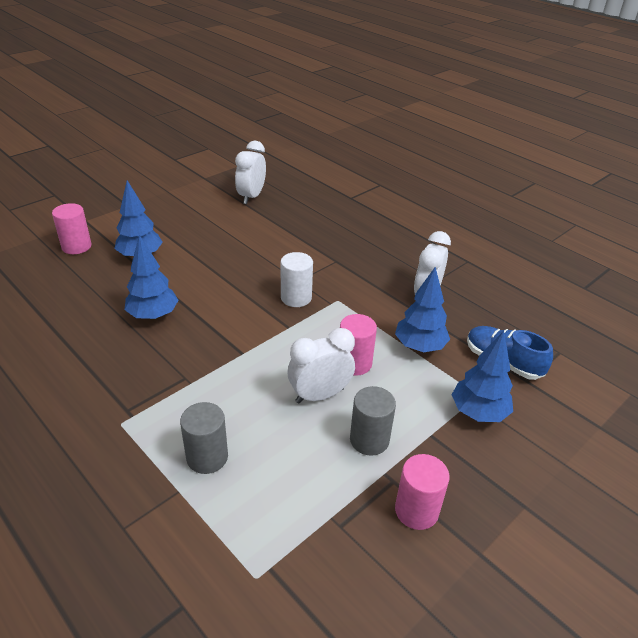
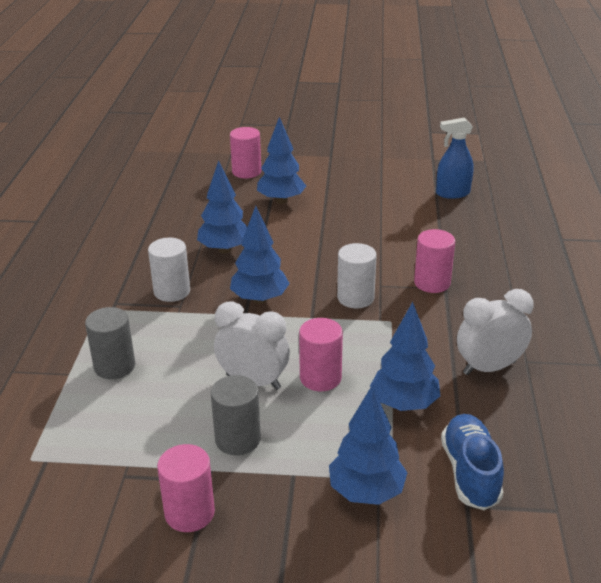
camera: 50 degrees right, 5 degrees down
(161, 371) = (172, 291): none -> white cylinder
(236, 336) = (259, 299): none -> blue tree
(251, 197) = (452, 193): white clock -> blue spray bottle
(325, 262) = (432, 283): none -> pink cylinder

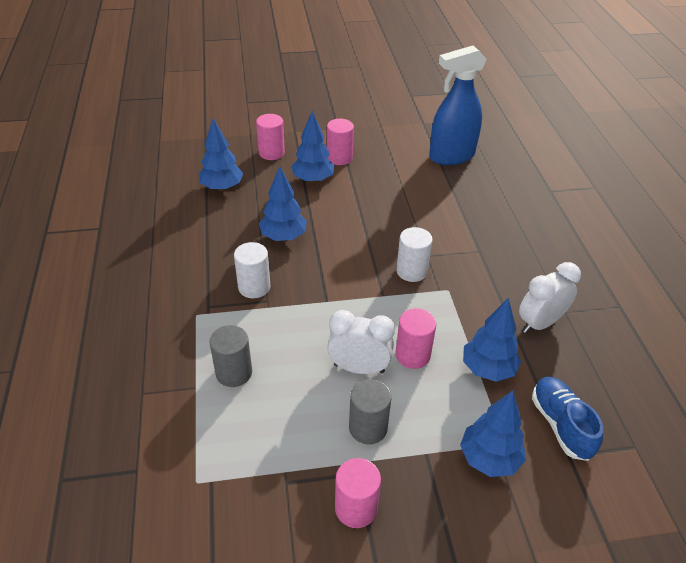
camera: 15 degrees left, 10 degrees up
(259, 299) = (333, 284): blue tree -> blue tree (222, 187)
(432, 283) = (467, 247): pink cylinder -> pink cylinder (339, 158)
(452, 193) = (451, 156): blue spray bottle -> blue spray bottle, size x1.69

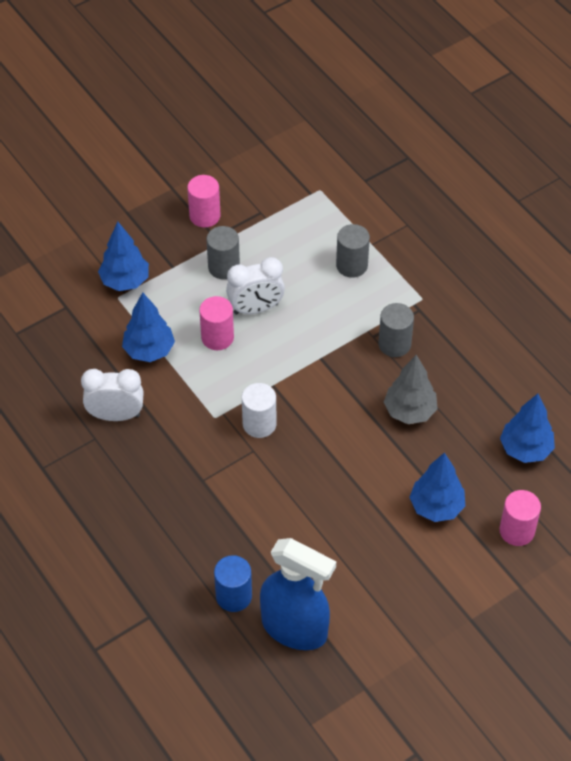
camera: 155 degrees right, 10 degrees up
(254, 287) = (394, 344): white cylinder -> grey cylinder
(283, 237) = (410, 411): blue tree -> grey tree
(339, 158) = (430, 560): pink cylinder -> none
(451, 156) = (295, 628): blue spray bottle -> blue spray bottle turned 75 degrees clockwise
(485, 182) = (234, 596): none -> blue cylinder
(540, 323) = (116, 415): white clock -> white clock turned 120 degrees counterclockwise
(561, 425) = (77, 327): blue shoe -> none

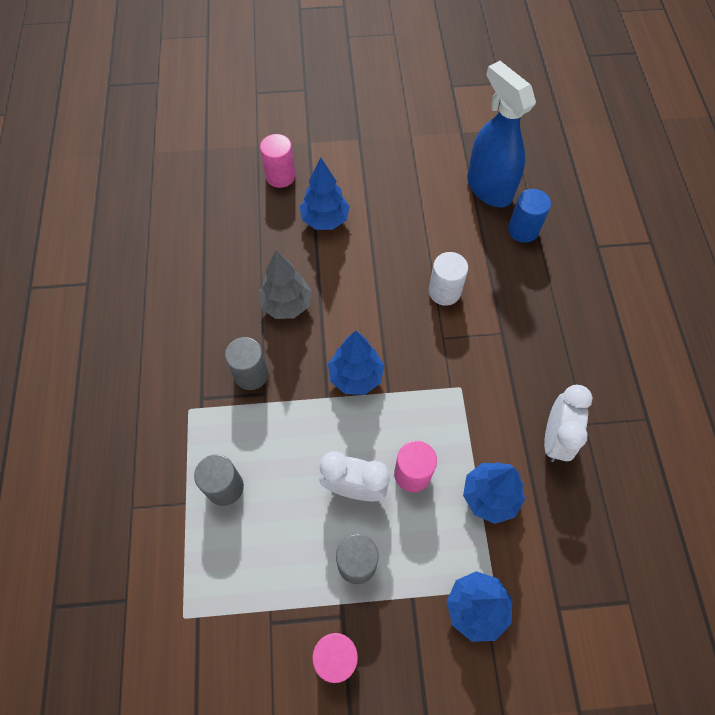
camera: 150 degrees left, 10 degrees up
(116, 415) = (555, 438): white clock -> white clock turned 105 degrees counterclockwise
(259, 424) = (423, 359): white cylinder -> white cylinder (444, 291)
(525, 449) = (222, 228): blue tree -> blue tree (355, 376)

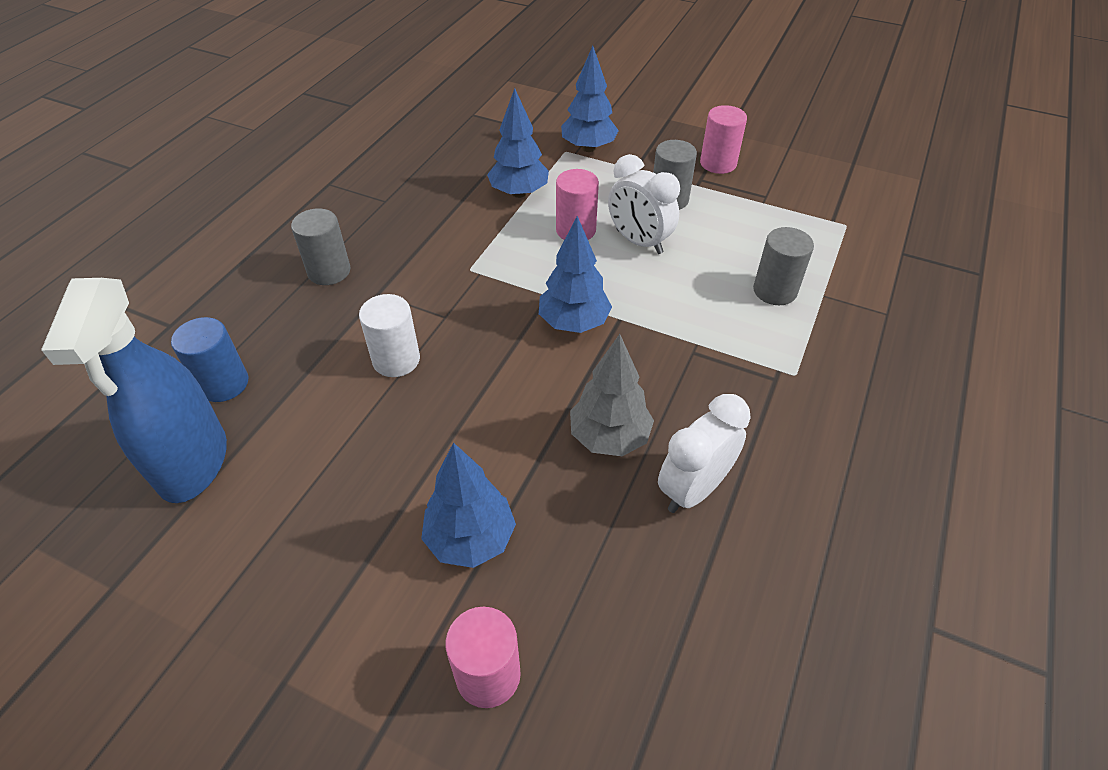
camera: 150 degrees left, 15 degrees down
(251, 374) = (700, 377): grey cylinder -> grey cylinder (329, 271)
(555, 438) = (422, 203): white clock -> white clock (693, 489)

